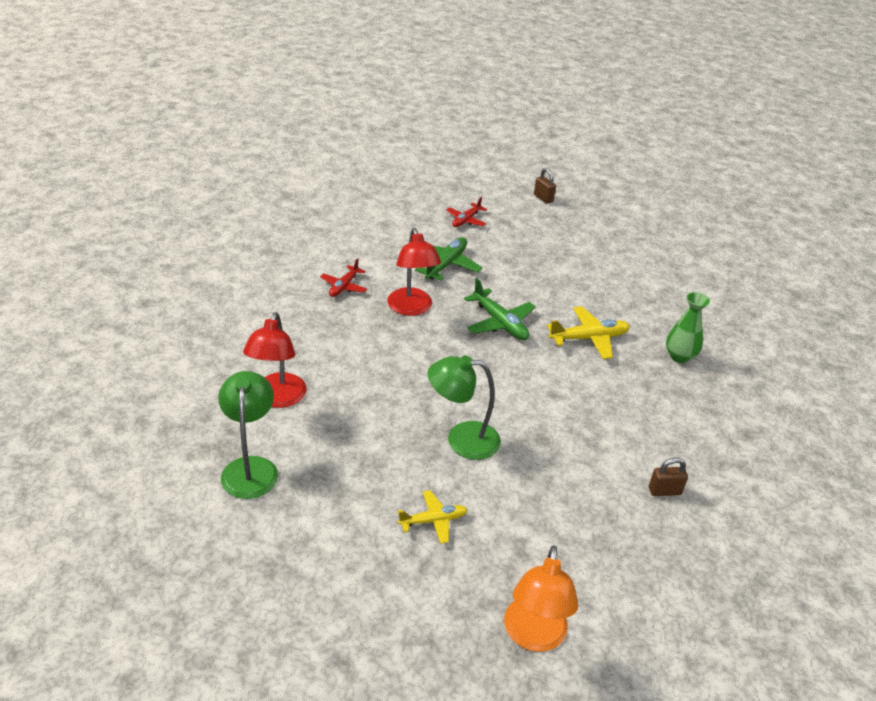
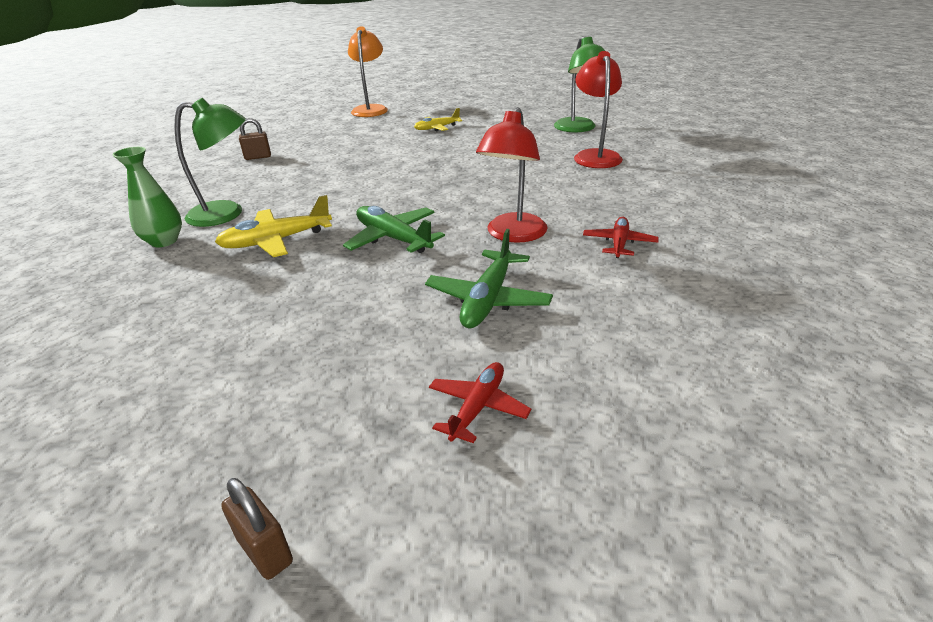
camera: 175 degrees right, 5 degrees down
(411, 308) = (513, 235): red lamp -> red lamp turned 135 degrees counterclockwise
(462, 440) = (424, 158): green lamp -> green lamp (227, 213)

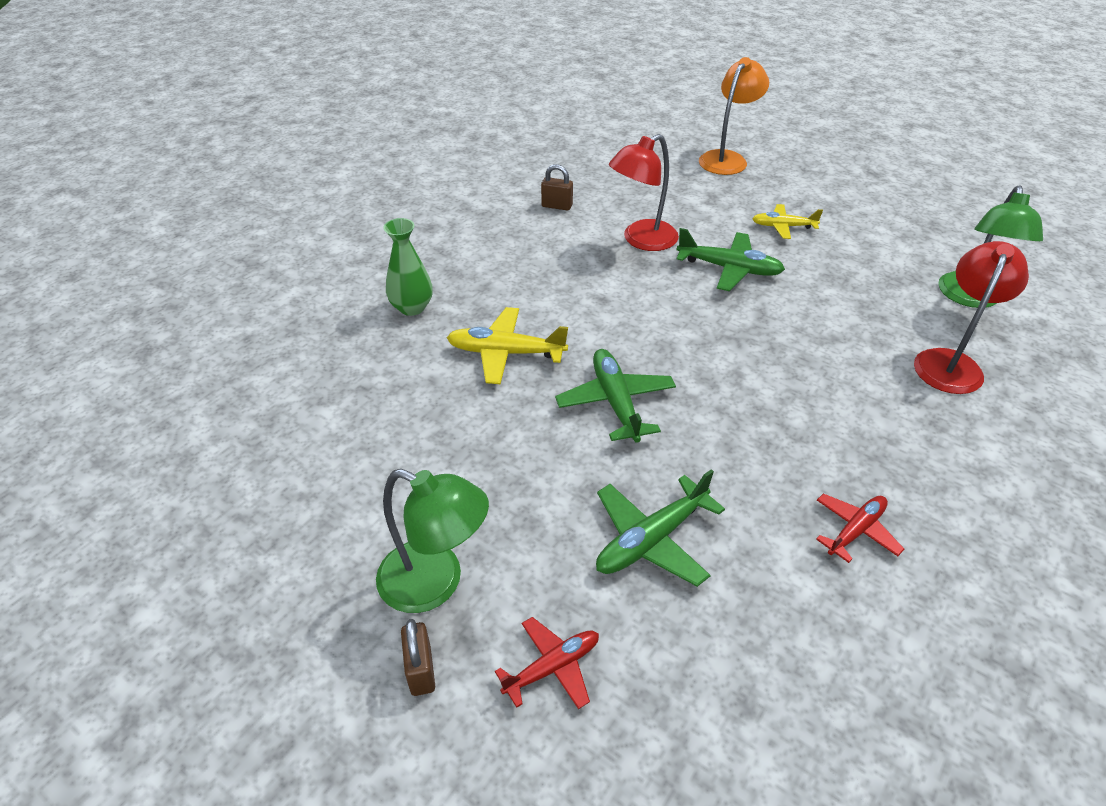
camera: 30 degrees right, 10 degrees up
(227, 213) = (483, 290): green lamp -> green lamp (435, 583)
(265, 550) = (321, 706): brown padlock -> brown padlock (421, 670)
(418, 154) = (729, 269): none -> green plane
(513, 235) = (743, 457): red lamp -> red lamp (641, 240)

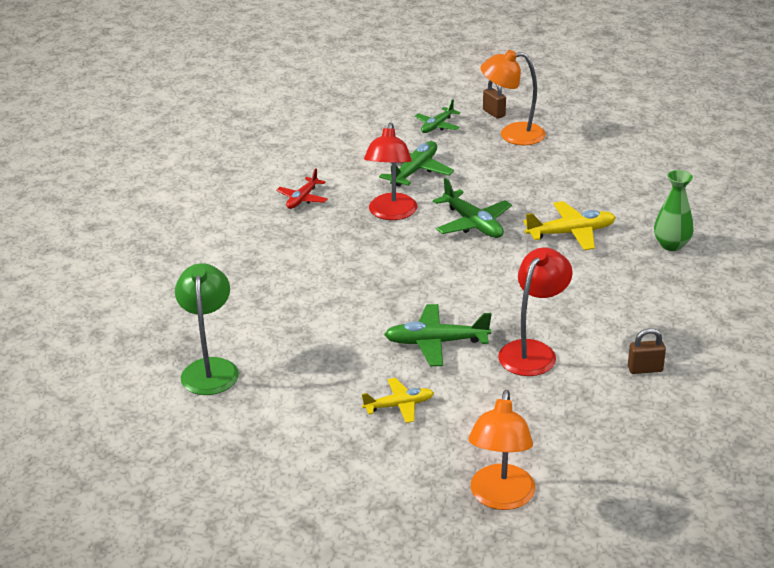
camera: 160 degrees right, 10 degrees down
(435, 583) = (512, 134): green lamp -> orange lamp
(552, 667) = (437, 126): red plane -> green plane
(950, 362) = (235, 306): red lamp -> red lamp (391, 213)

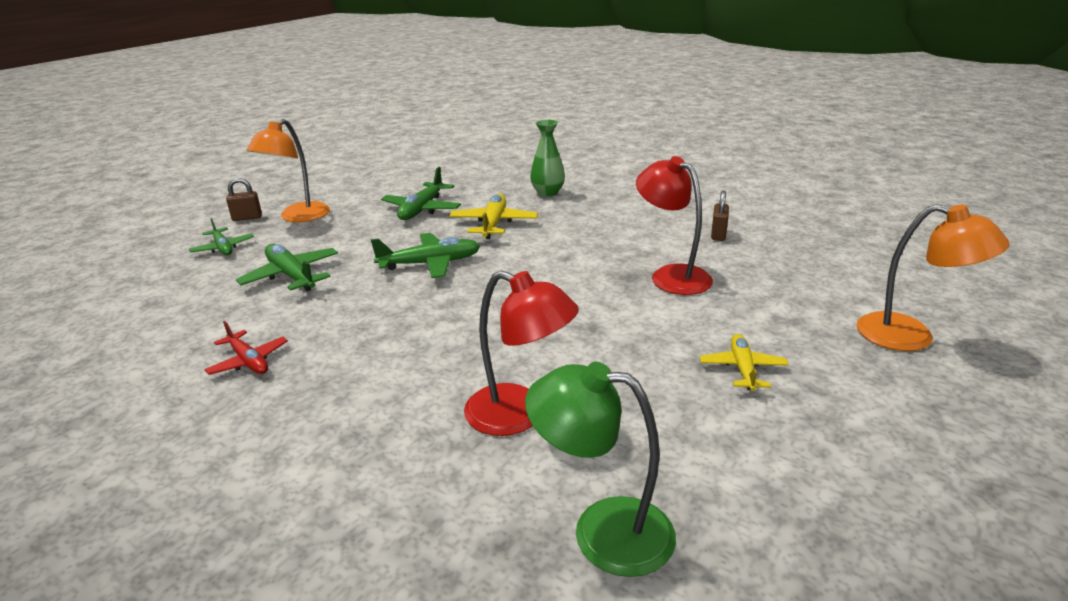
camera: 70 degrees left, 5 degrees down
(391, 213) = (358, 305): red lamp -> red lamp (519, 415)
(436, 342) = (631, 323): green plane -> green plane (422, 209)

